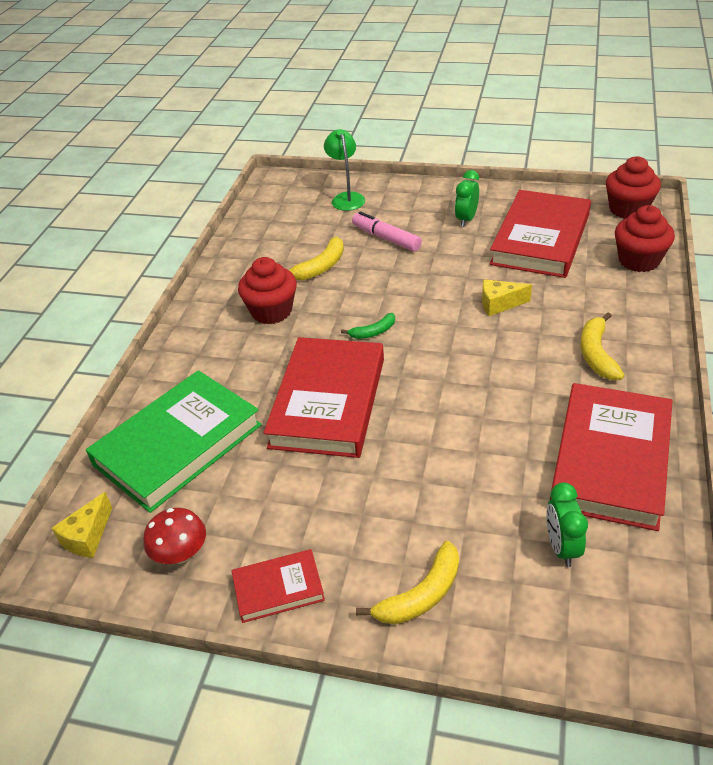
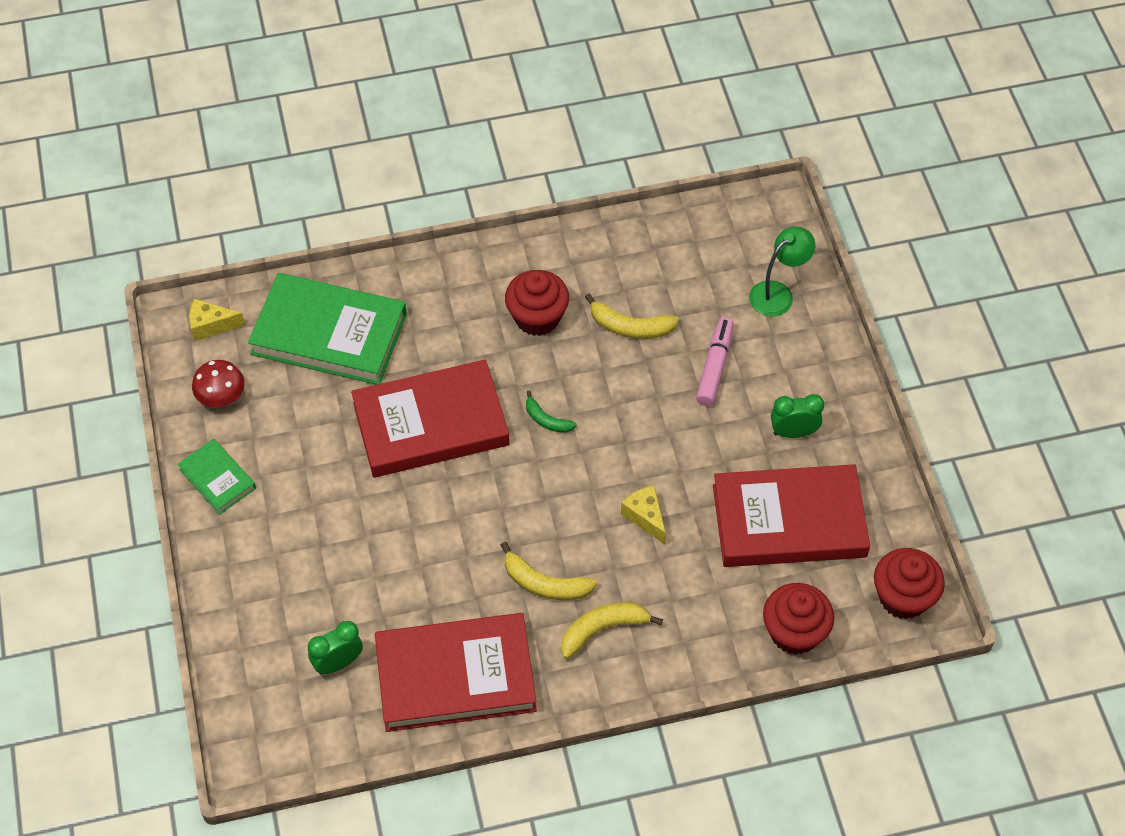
camera: 60 degrees right, 15 degrees up
(278, 589) = (217, 479): red book -> green book
(421, 595) = (251, 578): yellow banana -> yellow banana (545, 584)

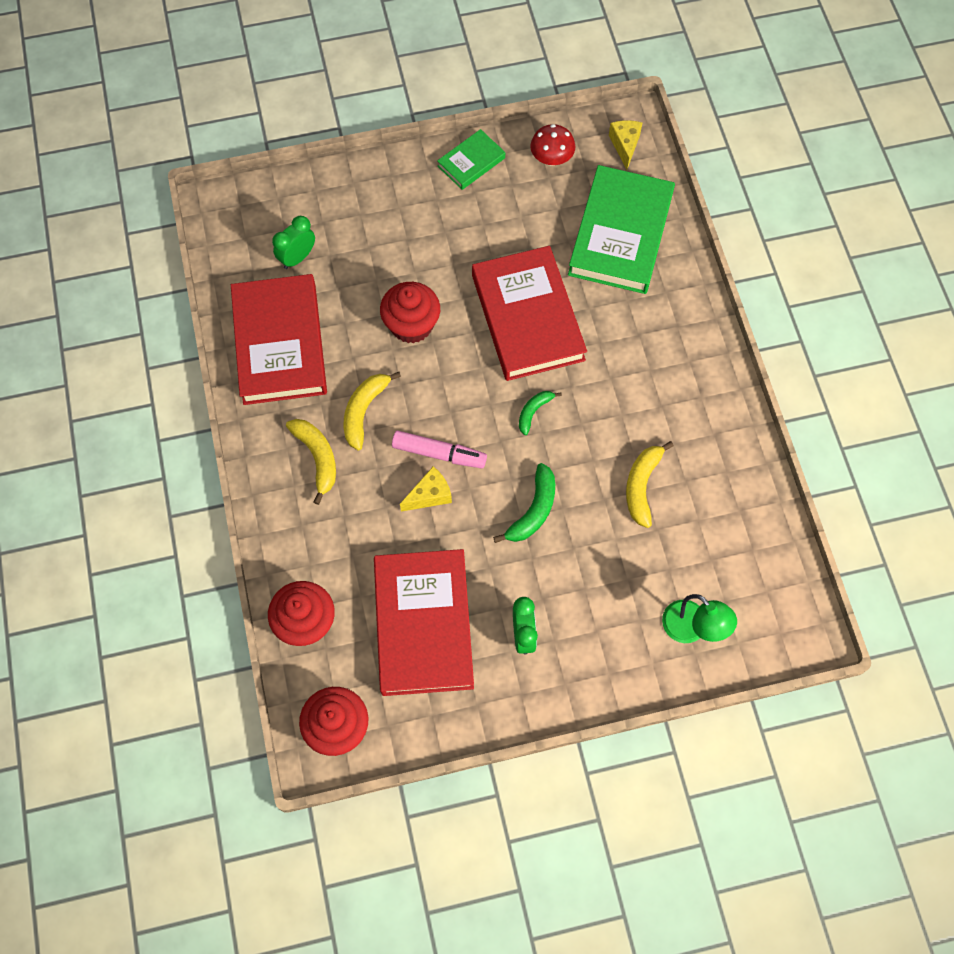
camera: 90 degrees right, 10 degrees up
(338, 663) = (297, 258): green clock -> green clock turned 105 degrees counterclockwise
(537, 317) = (648, 403): red cupcake -> red cupcake (411, 325)
(659, 422) = (533, 510): none -> green banana
(715, 367) = (598, 563): pink marker -> pink marker (439, 454)

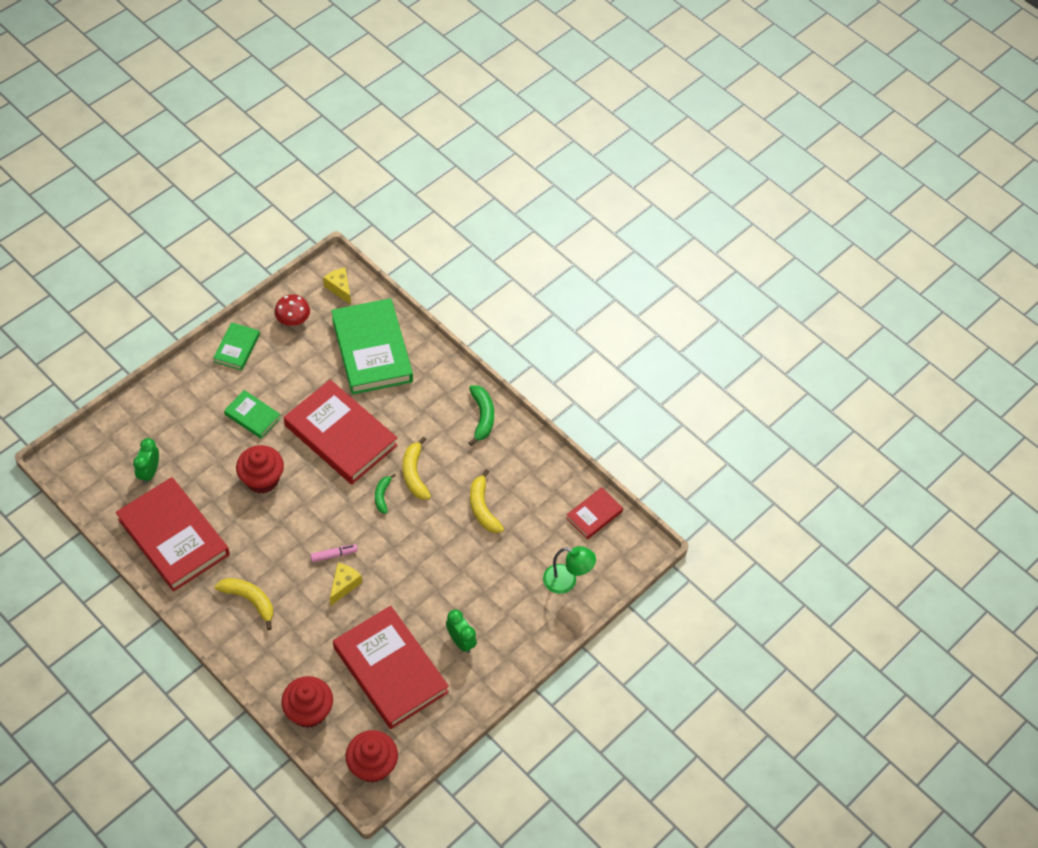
camera: 35 degrees left, 10 degrees down
(364, 411) = (264, 553): yellow banana -> yellow banana (414, 474)
(439, 454) = (334, 555): pink marker -> pink marker, size x0.63
(443, 247) = (252, 416): none -> green book
(533, 510) = (420, 559): green banana -> green banana (482, 417)
(772, 564) = (594, 515): none -> red book

